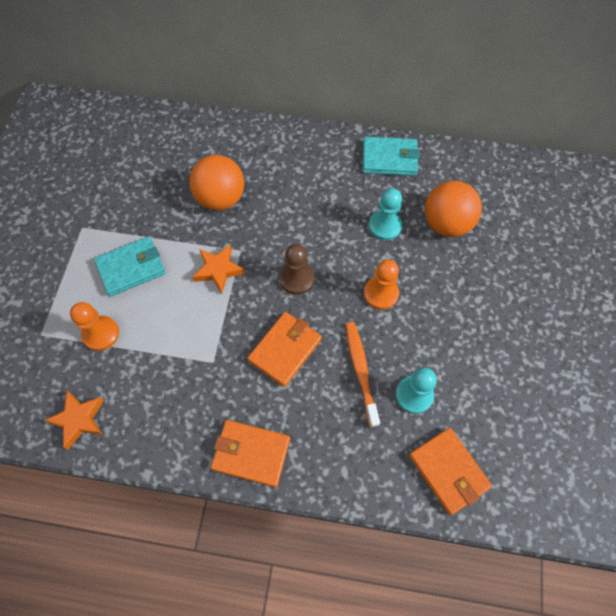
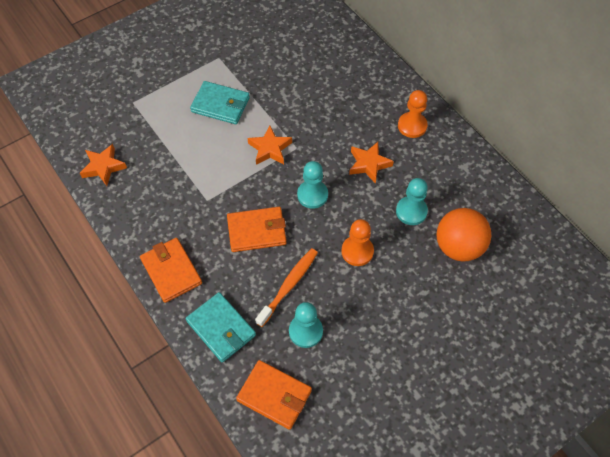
camera: 45 degrees right, 5 degrees down
(101, 334) = (164, 129): orange pawn -> orange pawn (412, 126)
(220, 198) = (320, 105): orange ball -> none
(297, 279) = (312, 195): brown pawn -> turquoise pawn
(313, 215) = (369, 164): none -> orange star
(389, 158) = (468, 170): turquoise wallet -> turquoise wallet (221, 328)
(448, 471) = (274, 395): orange wallet -> orange wallet turned 75 degrees counterclockwise

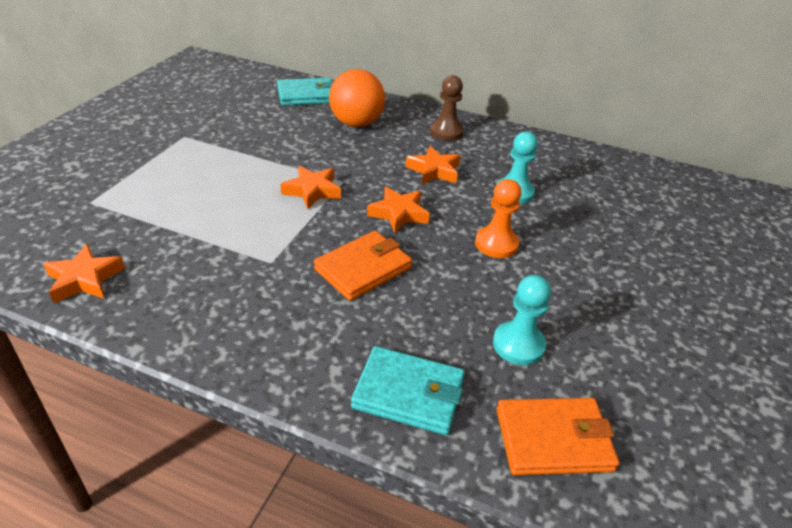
camera: 35 degrees left, 20 degrees down
(171, 271) = (279, 358): orange wallet -> none
(220, 105) = (218, 172): turquoise wallet -> turquoise wallet (306, 95)
(288, 286) = (452, 307): orange toothbrush -> none
(312, 195) = (399, 213): turquoise pawn -> orange star
(412, 126) = (446, 132): orange pawn -> brown pawn
(458, 247) = (587, 203): orange ball -> orange ball (356, 123)

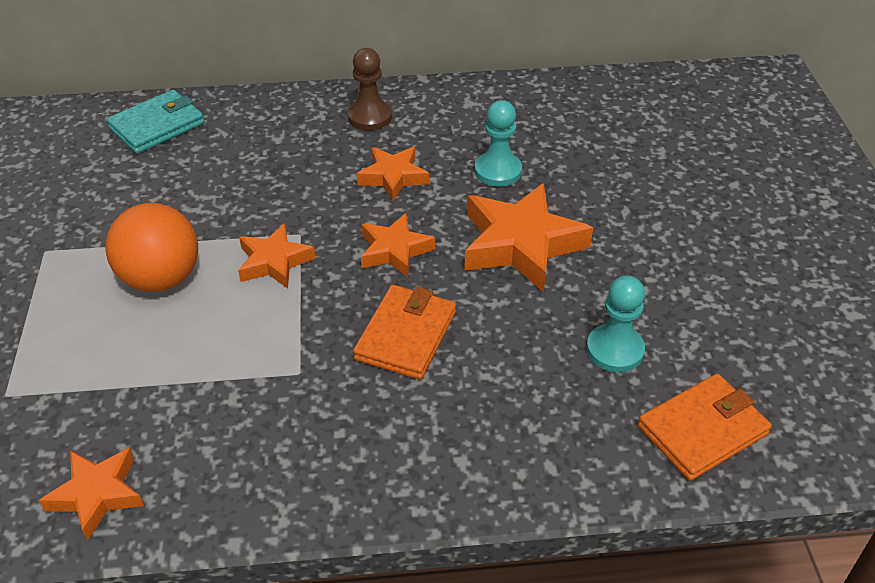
camera: 25 degrees left, 5 degrees up
(356, 123) = (254, 145): orange ball -> orange ball (161, 278)
(408, 393) = (549, 450): turquoise wallet -> none
(496, 244) = (521, 244): orange pawn -> orange star

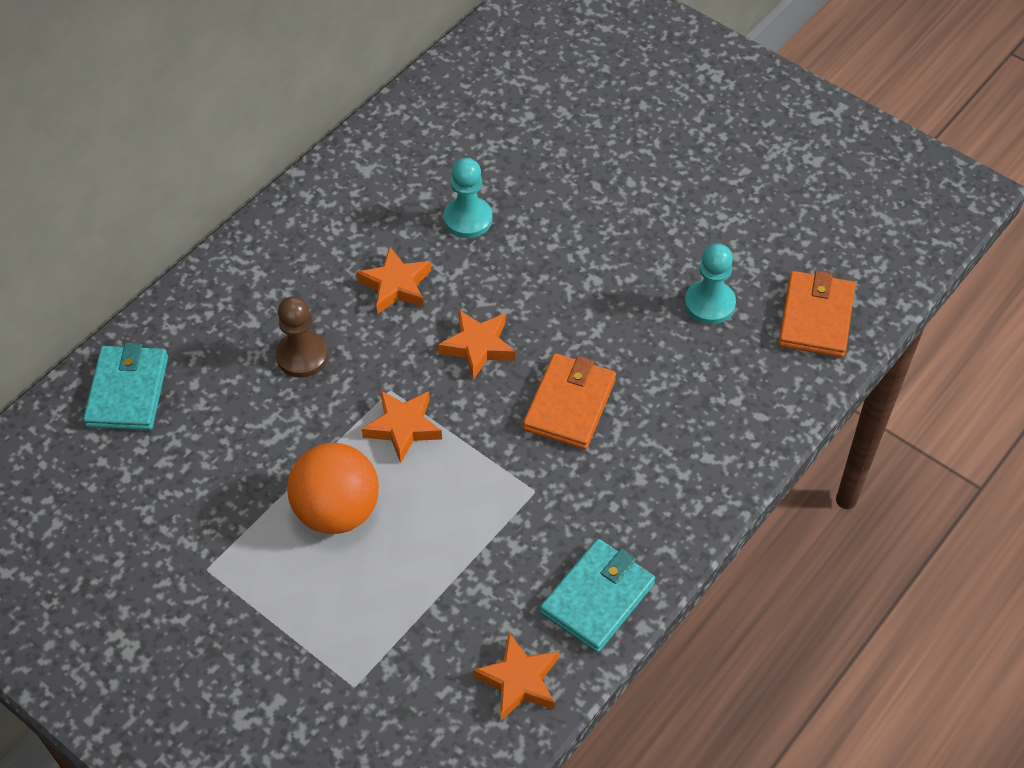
camera: 45 degrees left, 10 degrees up
(233, 488) = (597, 598): none -> turquoise wallet
(370, 117) = (303, 243): brown pawn -> brown pawn (302, 356)
(406, 335) = (569, 404): orange wallet -> orange wallet turned 45 degrees clockwise
(521, 244) = (559, 270): orange star -> none

